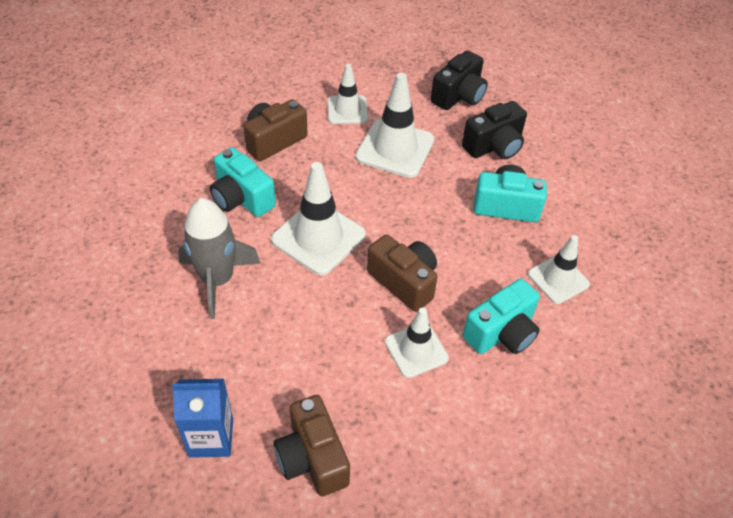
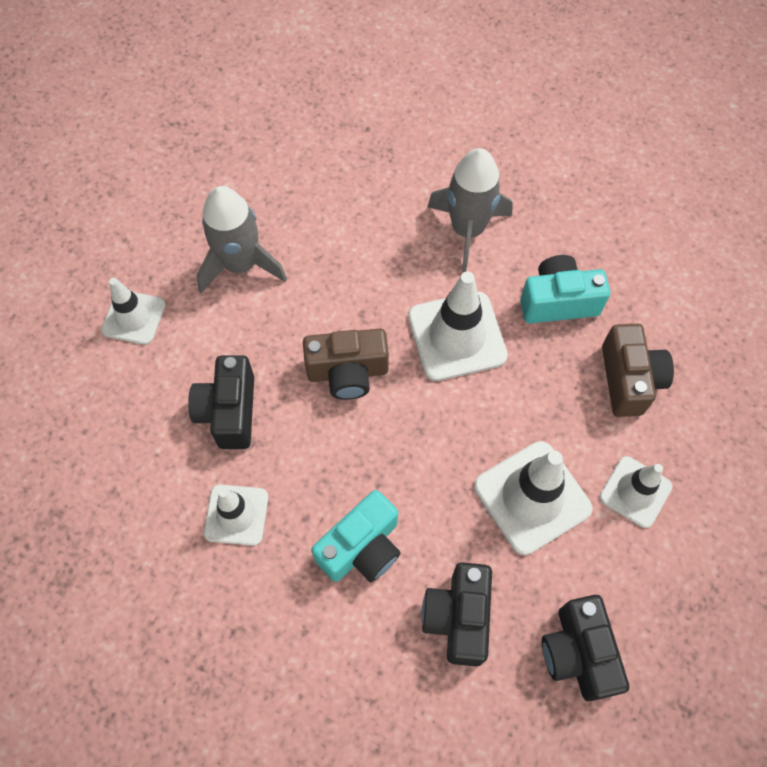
camera: 130 degrees right, 15 degrees up
(211, 437) = (321, 152): blue carton -> none
(312, 458) = (250, 202): brown camera -> none
(380, 416) = (241, 265): none -> grey rocket
(416, 350) = (273, 330): white traffic cone -> white traffic cone (134, 317)
(501, 333) = (229, 411): turquoise camera -> black camera

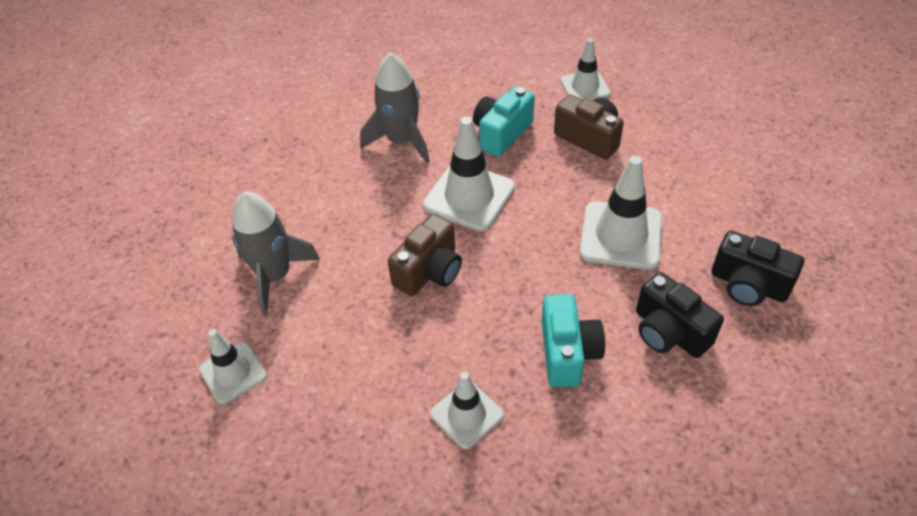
camera: 45 degrees left, 15 degrees down
(229, 411) = (380, 362): black camera -> none
(635, 492) = (665, 184): white traffic cone -> white traffic cone (585, 87)

